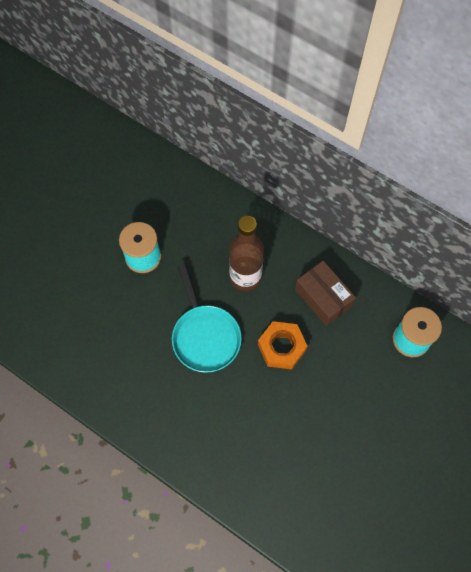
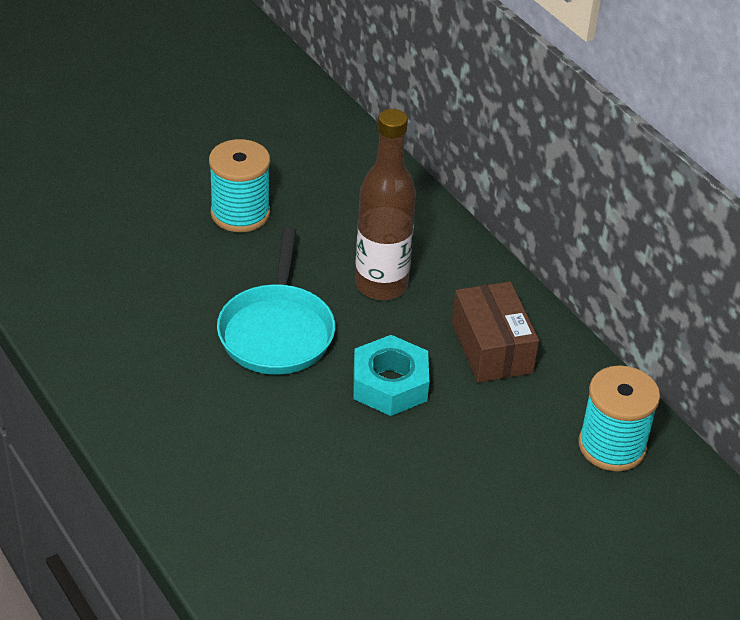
camera: 20 degrees right, 25 degrees down
(281, 347) = (390, 384): orange nut -> turquoise nut

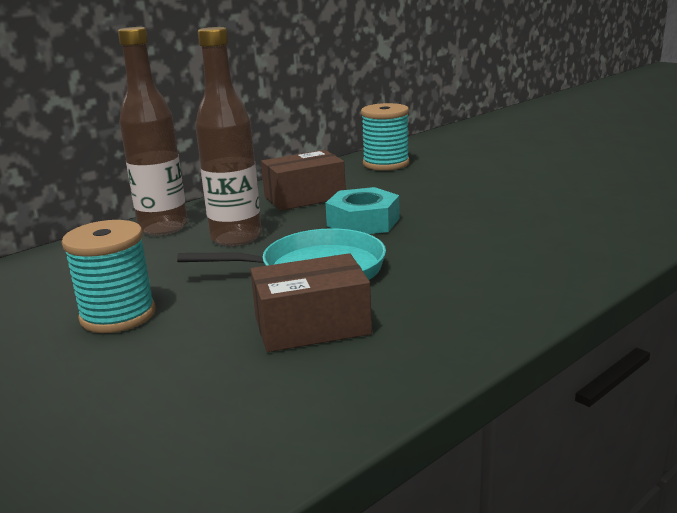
camera: 95 degrees left, 20 degrees down
(171, 317) = (312, 326): none -> brown box
(430, 235) = (163, 228): none -> brown bottle

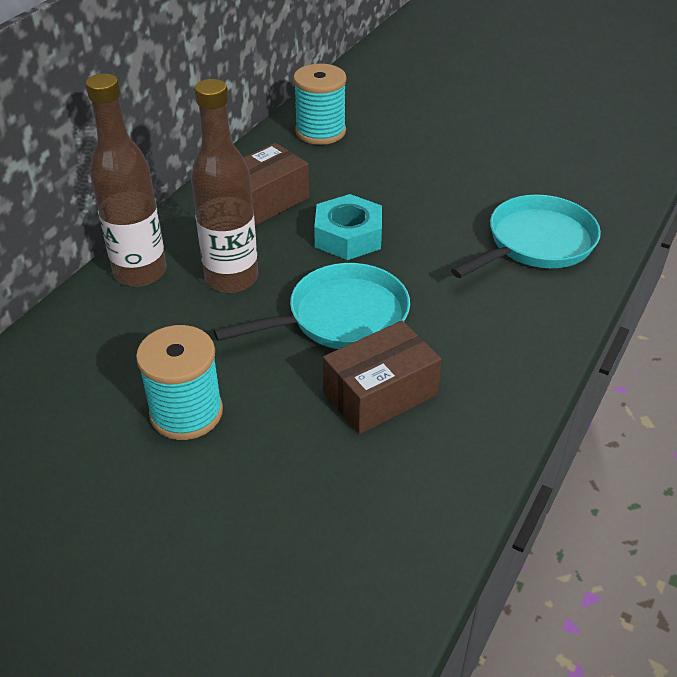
camera: 20 degrees left, 20 degrees up
(552, 241) = (535, 243): none -> turquoise pan

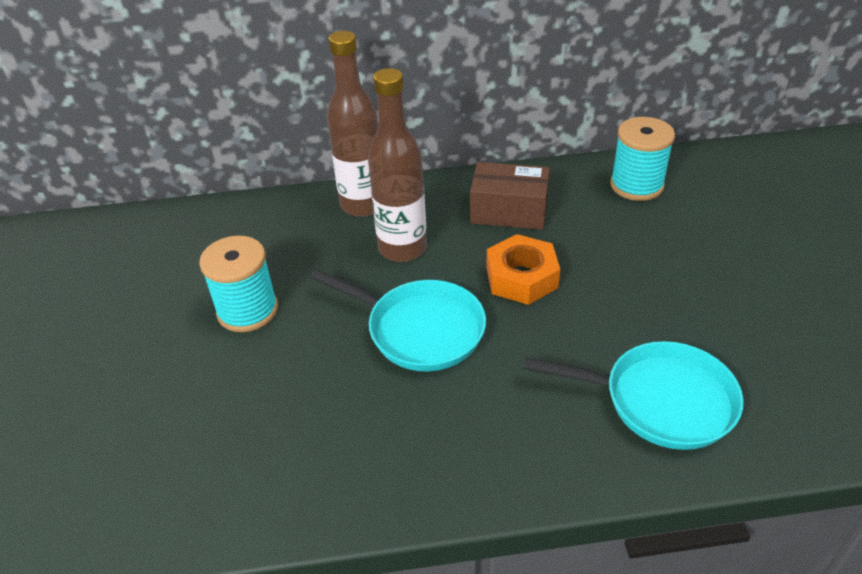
camera: 55 degrees right, 0 degrees up
(348, 236) = (521, 277): turquoise nut -> orange nut
(380, 394) = (354, 402): brown box -> none

